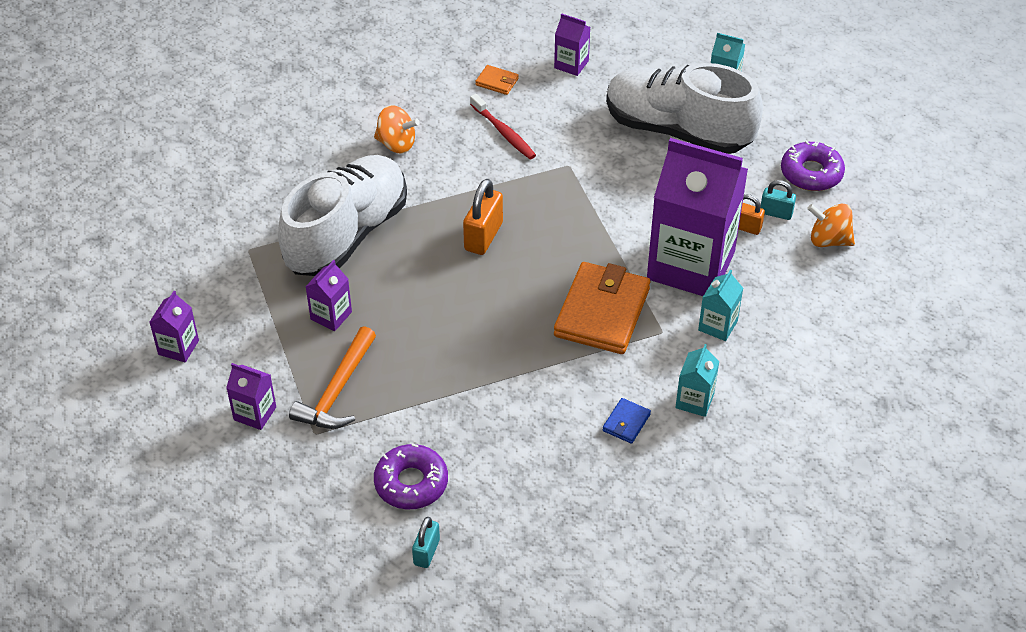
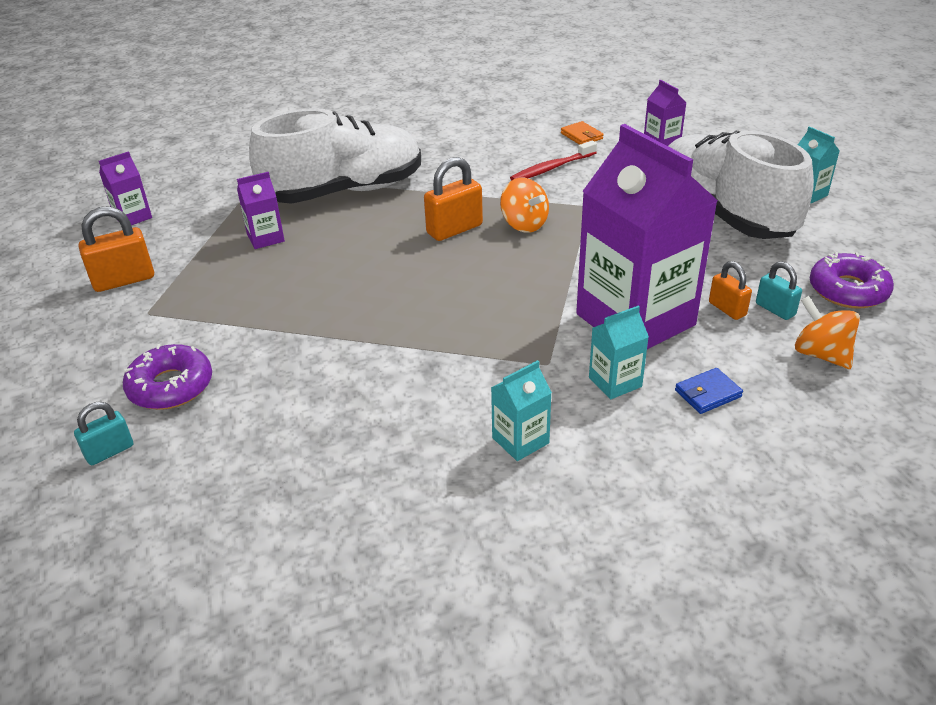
camera: 35 degrees right, 10 degrees down
(255, 413) = (124, 280): purple carton -> orange padlock
(337, 390) = (204, 290): orange hammer -> none
(396, 144) = (453, 149): orange spinning top -> orange spinning top (524, 224)
(504, 132) = (552, 168): red toothbrush -> red toothbrush turned 60 degrees clockwise
(602, 312) = (502, 324): orange wallet -> none
(626, 422) = (425, 428): blue wallet -> blue wallet (707, 393)

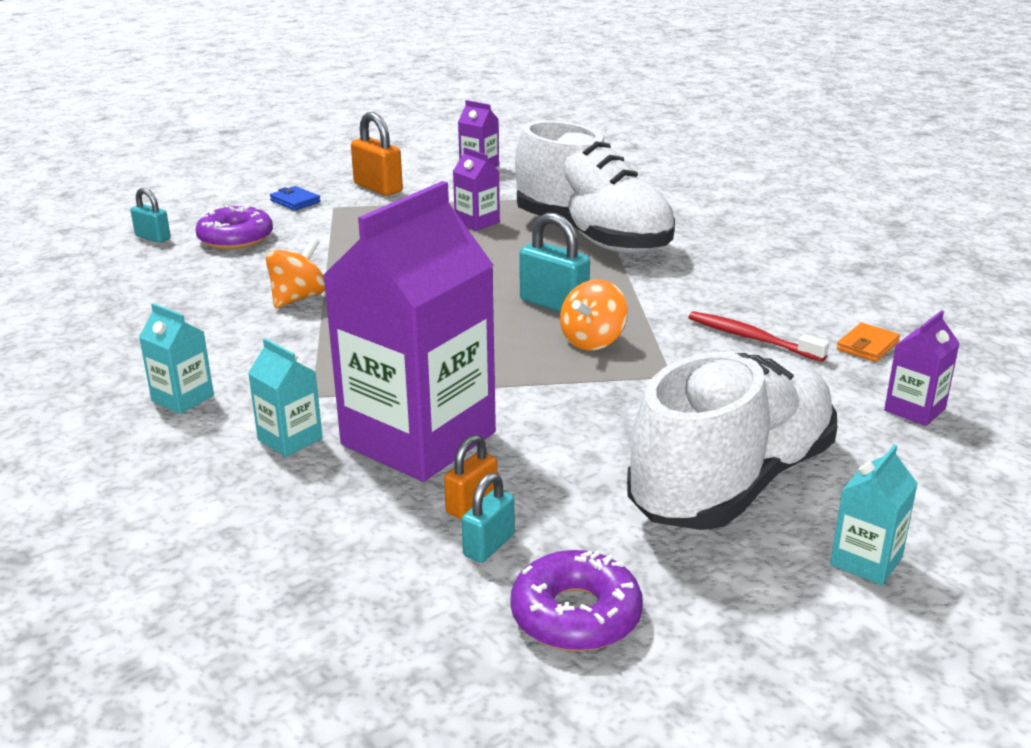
camera: 70 degrees right, 10 degrees down
(454, 229) = (553, 304): orange padlock -> turquoise padlock
(707, 393) = (282, 503): blue wallet -> blue wallet (295, 201)
(821, 354) = (392, 591): orange spinning top -> orange spinning top (298, 298)

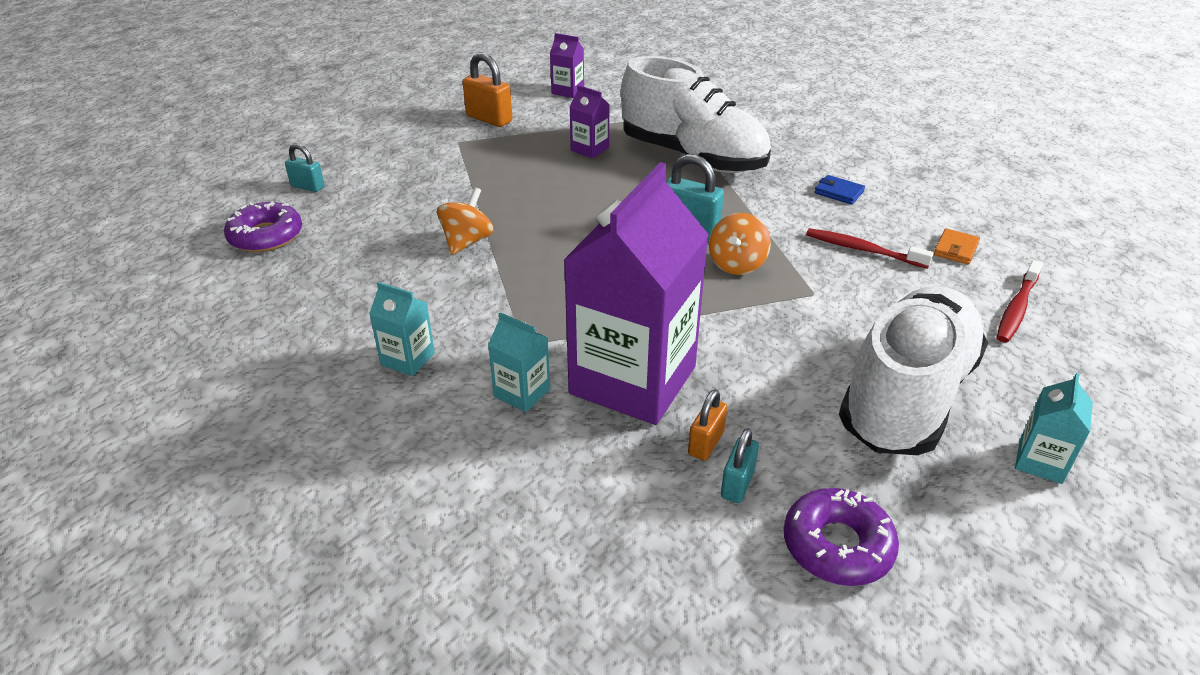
camera: 10 degrees left, 10 degrees up
(236, 238) = (384, 182): purple donut -> purple donut (266, 236)
(295, 201) = (421, 138): blue wallet -> blue wallet (838, 192)
(914, 409) = (1016, 308): purple carton -> red toothbrush

